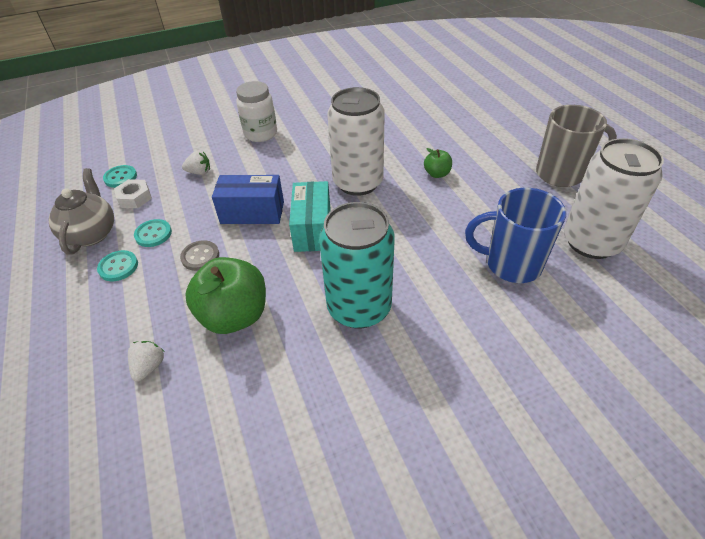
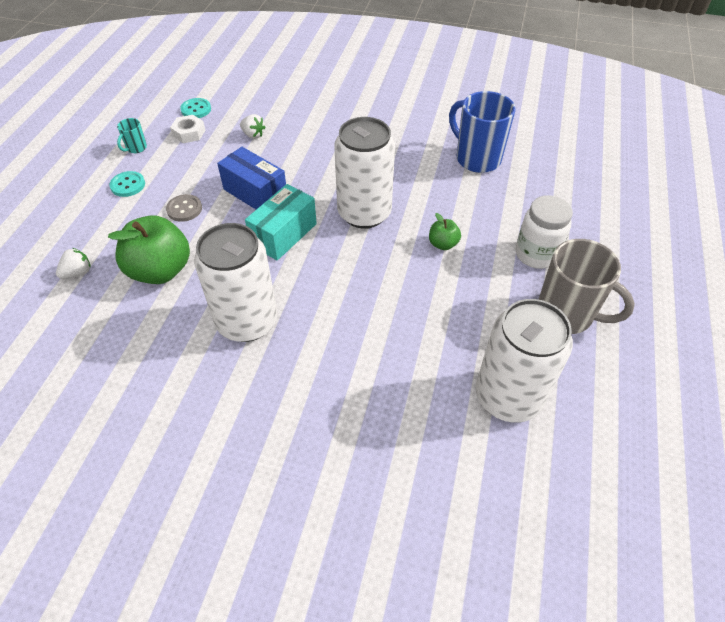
camera: 35 degrees right, 5 degrees up
(92, 234) = (136, 148): grey teapot -> turquoise mug
(153, 234) = (172, 171): turquoise button -> none
(260, 134) = (335, 122): white jar -> white jar (536, 254)
(359, 307) = (247, 321): turquoise can -> white can
(511, 264) = (407, 367): blue mug -> blue mug (476, 158)

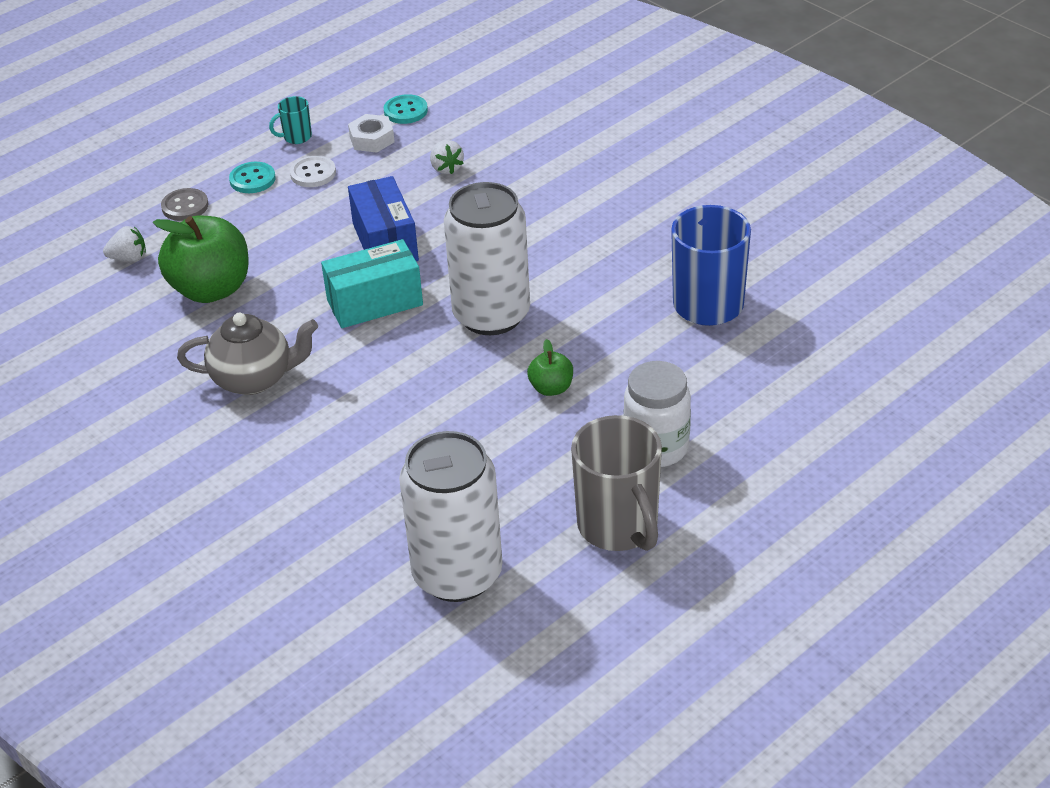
camera: 35 degrees right, 10 degrees down
(168, 167) = (313, 173): none -> white button
(184, 209) = (290, 231): grey button -> grey button (185, 206)
(247, 321) = (254, 379): white can -> grey teapot

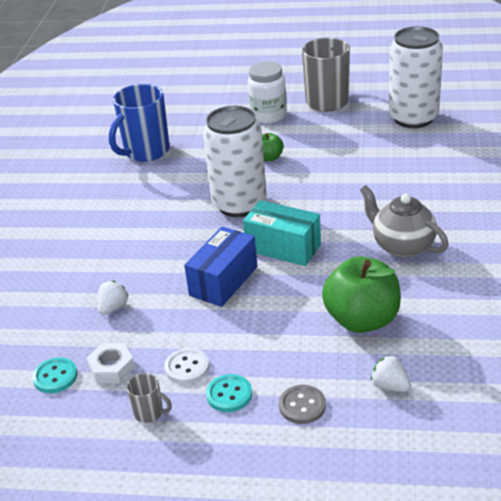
camera: 130 degrees left, 5 degrees down
(296, 137) = (149, 413): turquoise mug -> grey mug

